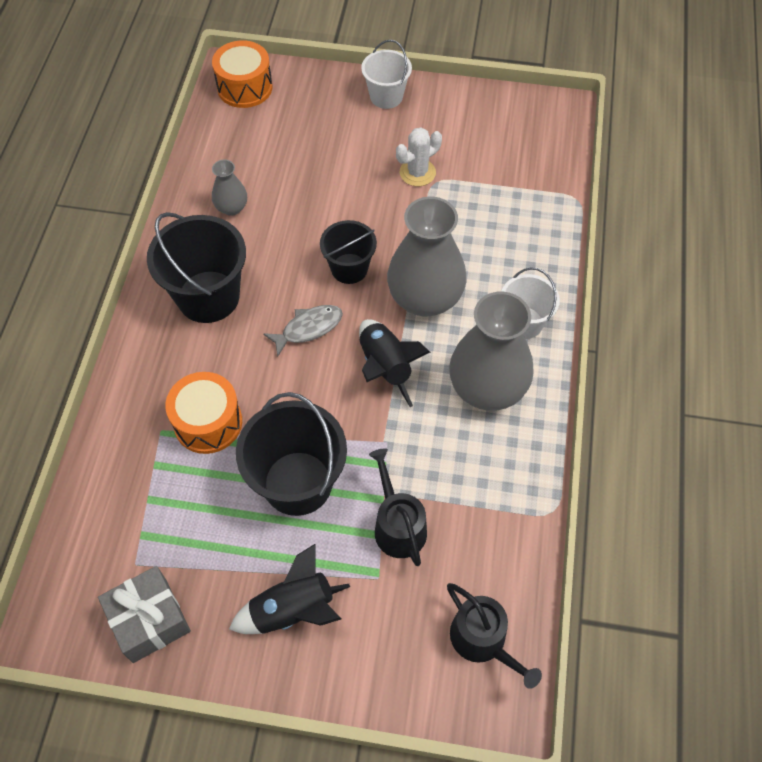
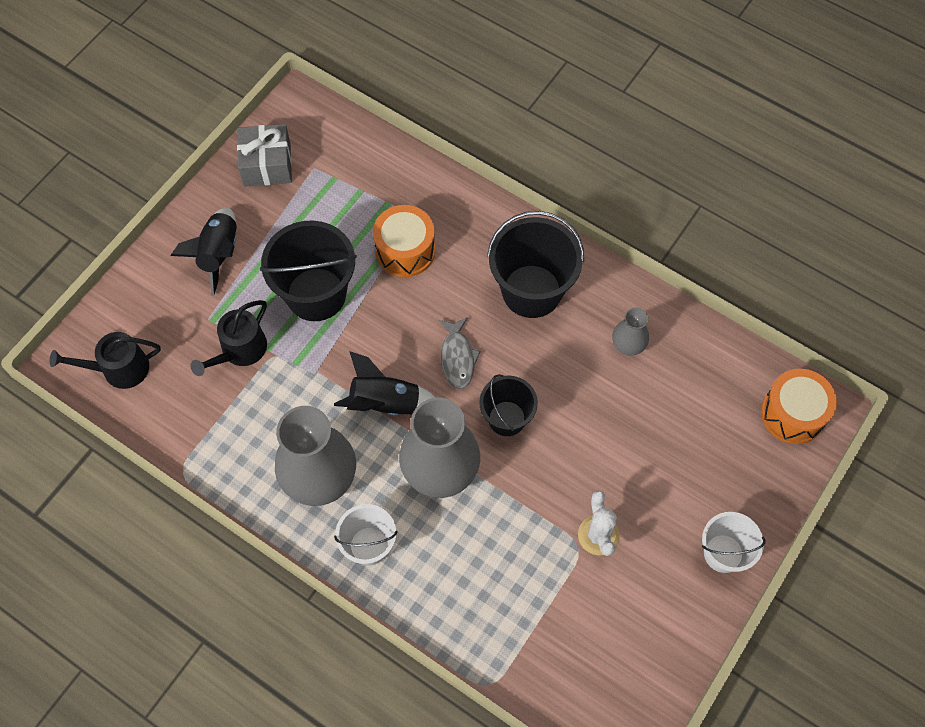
camera: 115 degrees right, 5 degrees up
(397, 525) = (240, 350): black watering can -> black watering can turned 120 degrees clockwise

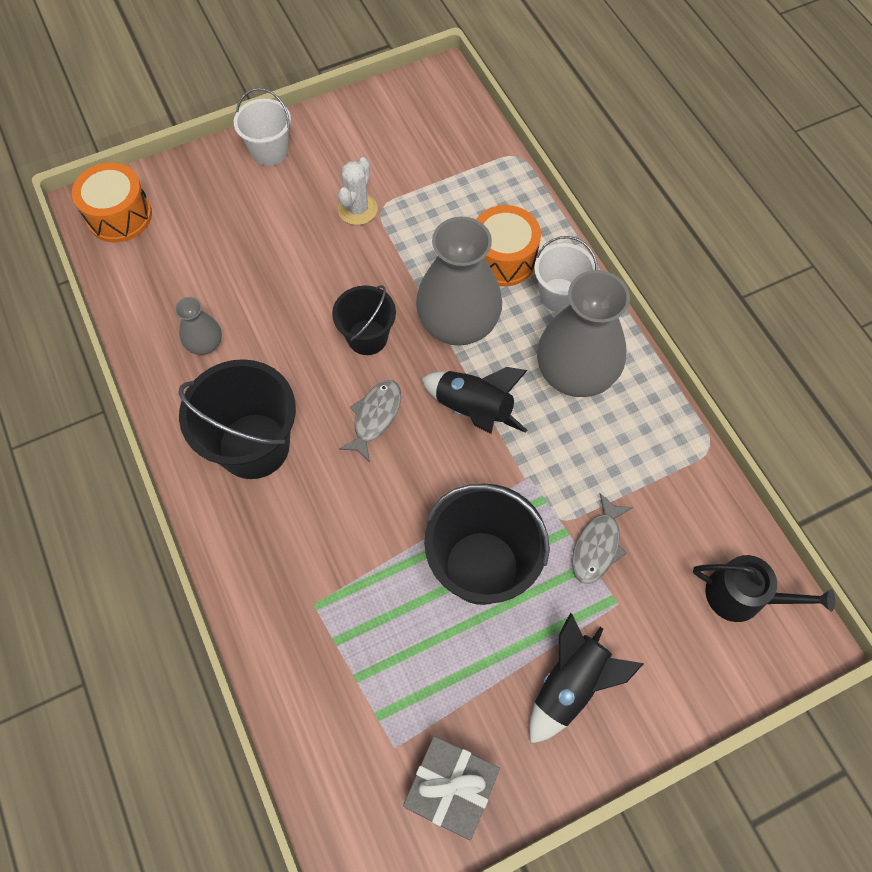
camera: 150 degrees left, 0 degrees up
(240, 350) = (597, 546): black watering can -> grey fish
(405, 250) = (353, 567): orange drum -> orange drum (503, 258)

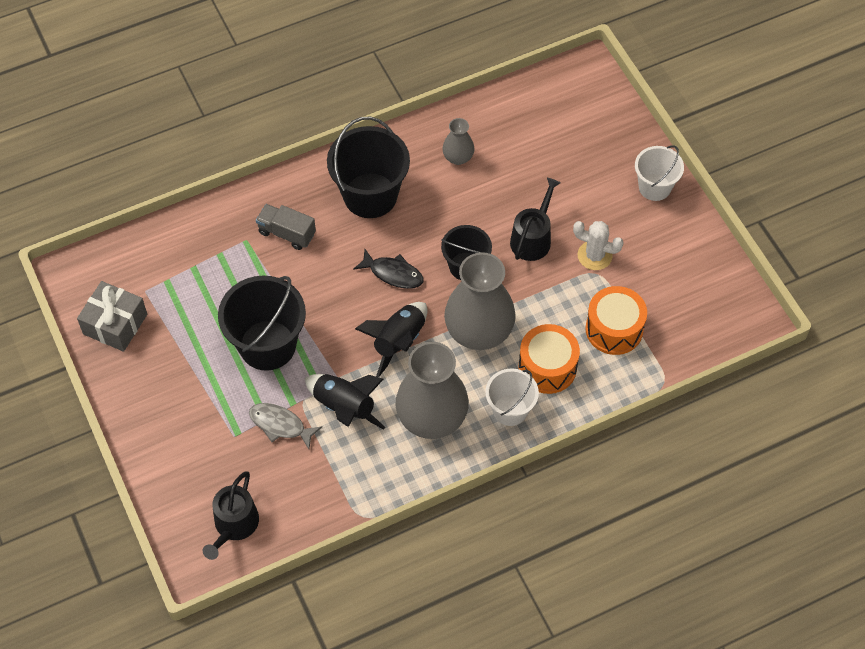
camera: 90 degrees right, 5 degrees down
(119, 216) = (578, 89): orange drum -> orange drum (614, 329)
(306, 550) = (287, 233): none -> grey truck
(331, 268) = (532, 238): none -> black watering can
(375, 417) = (393, 273): grey fish -> black fish
(570, 685) = (177, 400): black rocket -> black rocket (344, 407)

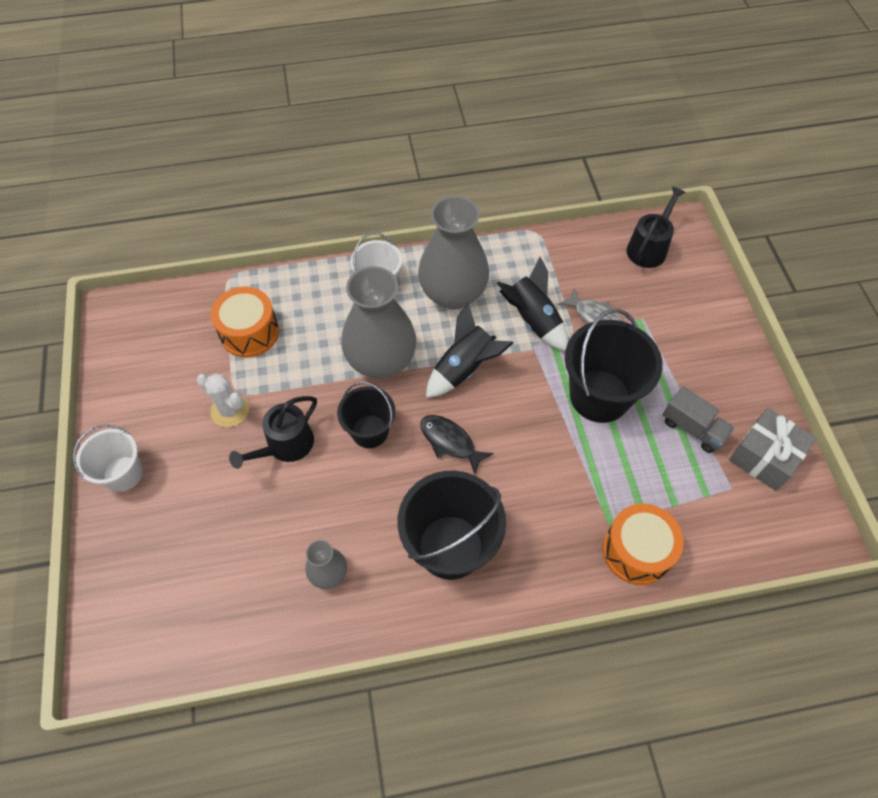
camera: 165 degrees left, 0 degrees up
(287, 233) = (560, 521): grey truck -> grey truck (692, 428)
(547, 367) = (329, 313): orange drum -> orange drum (636, 551)

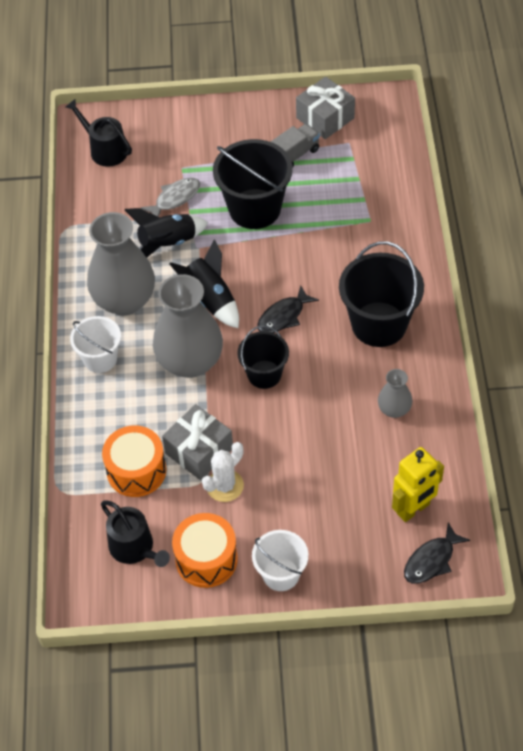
camera: 80 degrees left, 5 degrees down
(124, 630) = (431, 560): none -> black fish
(192, 605) = (413, 509): none -> yellow robot
(272, 382) = (199, 451): none -> grey gift
(285, 445) = (269, 440): black watering can -> black watering can (135, 548)
(636, 551) = (394, 208): orange drum -> orange drum (206, 559)

